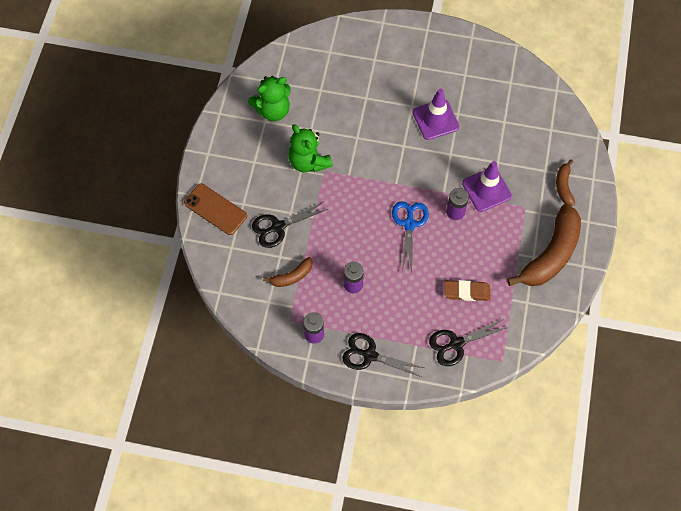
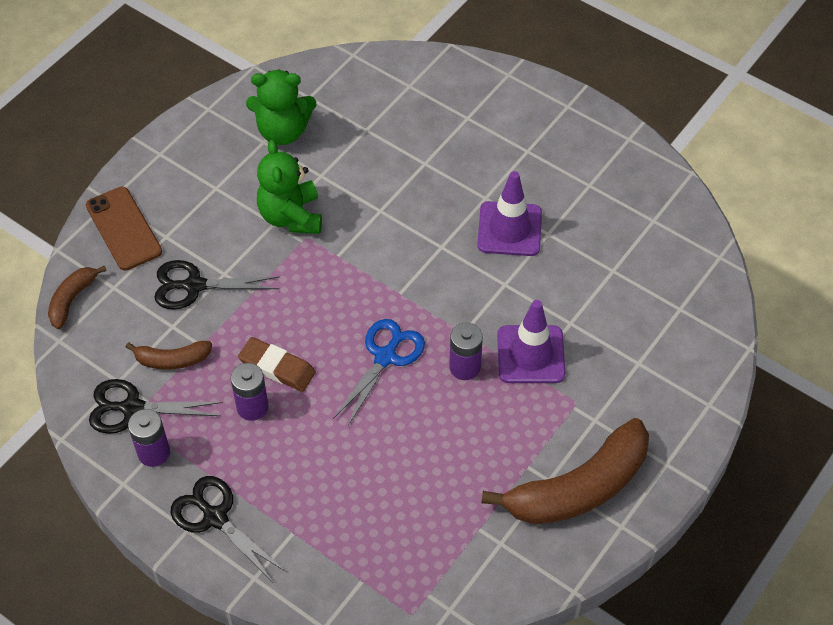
camera: 25 degrees right, 10 degrees down
(456, 344) = (355, 557): black scissors -> black scissors (132, 408)
(467, 292) = (415, 488): brown eraser -> brown eraser (277, 367)
(563, 186) = (655, 396): brown banana -> brown banana (72, 299)

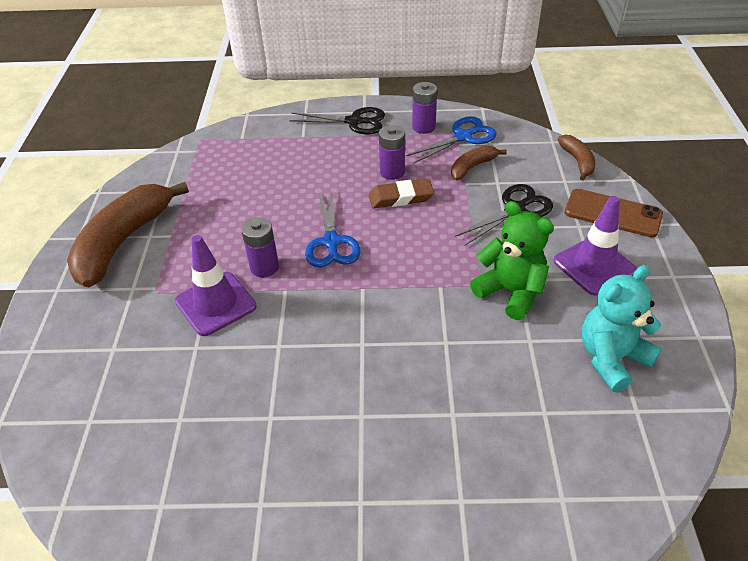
camera: 145 degrees right, 10 degrees down
(132, 408) = (463, 137): black scissors -> blue scissors
(283, 131) = (611, 358): green teddy bear -> turquoise teddy bear
(509, 229) = (312, 397): purple traffic cone -> purple traffic cone (594, 266)

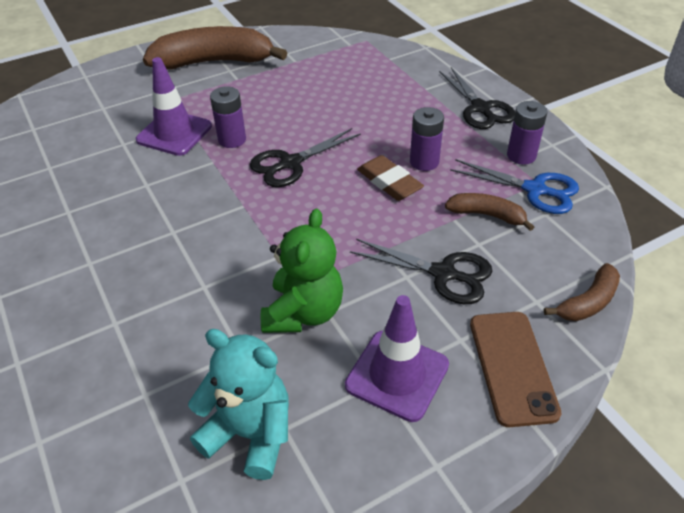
camera: 60 degrees right, 0 degrees up
(331, 242) = (290, 163): blue scissors -> black scissors

